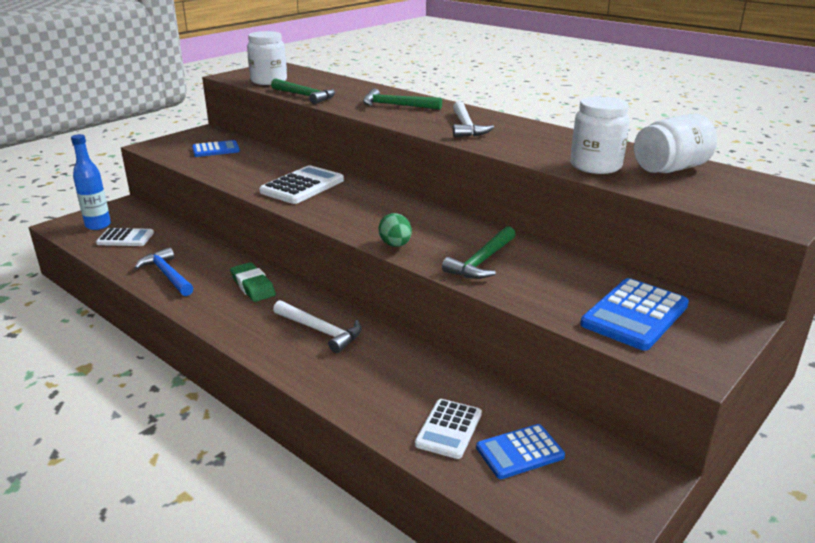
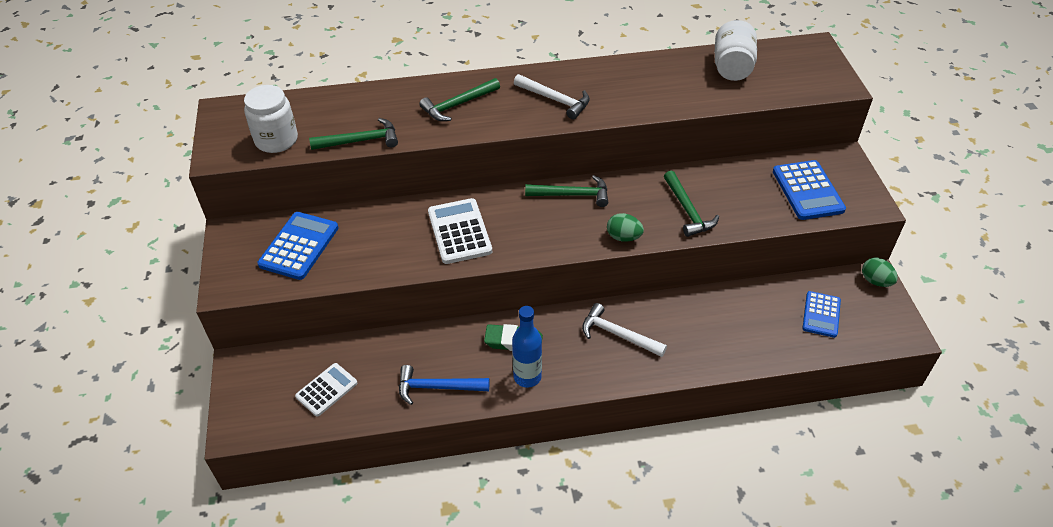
camera: 50 degrees left, 20 degrees up
(98, 225) = (271, 401): blue bottle -> blue bottle (527, 377)
(216, 150) = (299, 246): blue calculator -> blue calculator, size x1.51
(320, 331) = (618, 334): white hammer -> white hammer turned 135 degrees counterclockwise
(413, 209) = (572, 195): none -> green hammer
(448, 429) = (778, 332): white calculator -> none
(595, 166) = (696, 92): white jar -> none
(643, 478) = (875, 281): none -> green egg

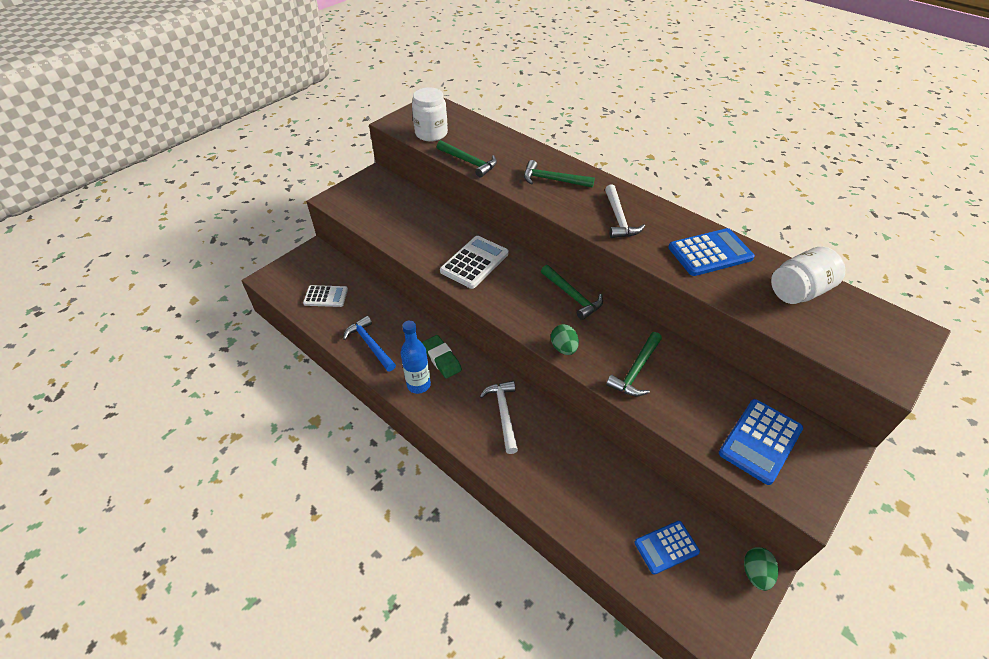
camera: 50 degrees right, 0 degrees up
(299, 246) = (390, 206): blue calculator -> blue calculator (710, 253)

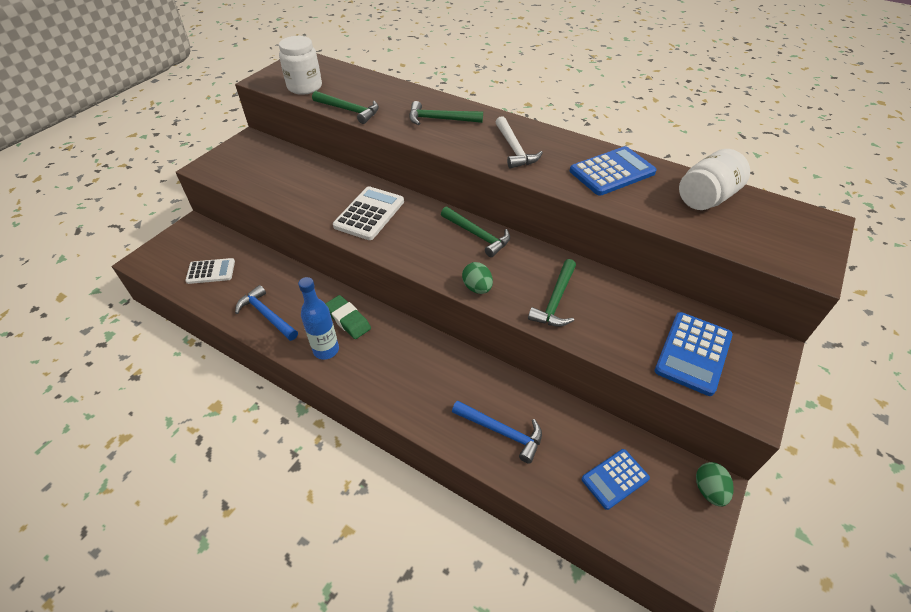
camera: 10 degrees left, 0 degrees up
(503, 413) = (422, 367): white hammer -> none
(567, 486) = (502, 432): none -> blue hammer

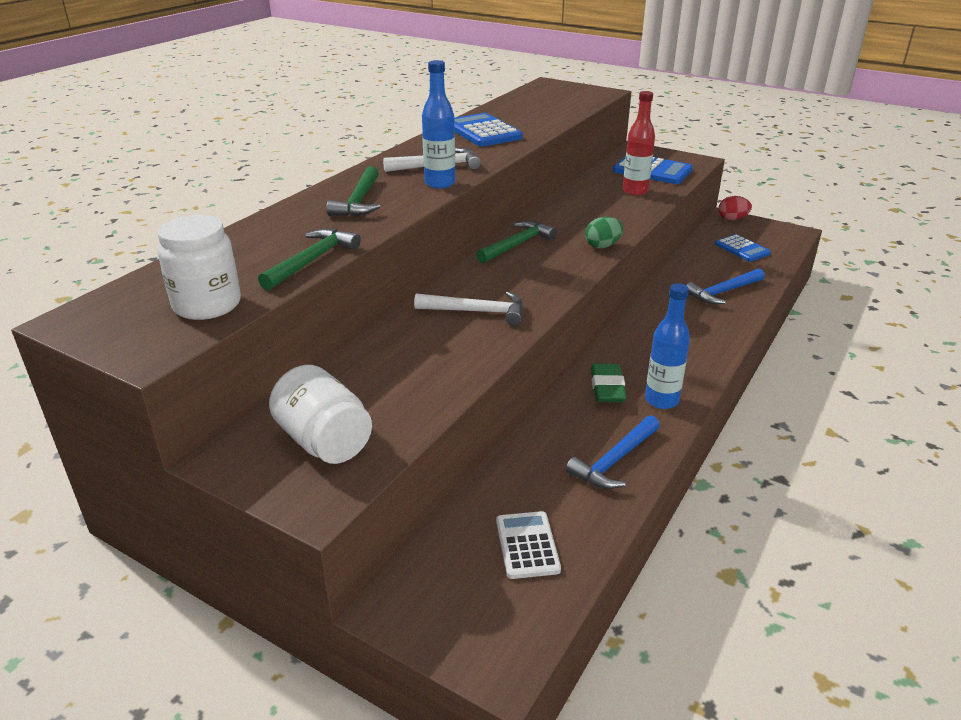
camera: 90 degrees left, 15 degrees down
(348, 320) = (607, 388): green eraser -> green eraser turned 45 degrees counterclockwise
(369, 214) = (477, 312): white calculator -> white hammer
(475, 151) = (440, 183): none -> blue bottle
(502, 432) = (723, 292): blue hammer -> blue hammer turned 150 degrees counterclockwise
(555, 301) = (610, 212): green hammer -> none
(619, 328) = (635, 191): none -> red bottle
(705, 198) = (522, 107): white jar -> white jar (324, 441)
(709, 490) = (732, 219): green egg -> red egg

